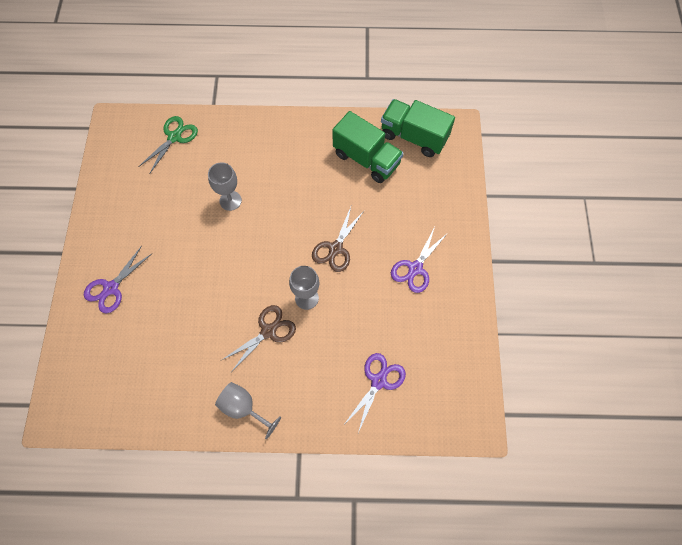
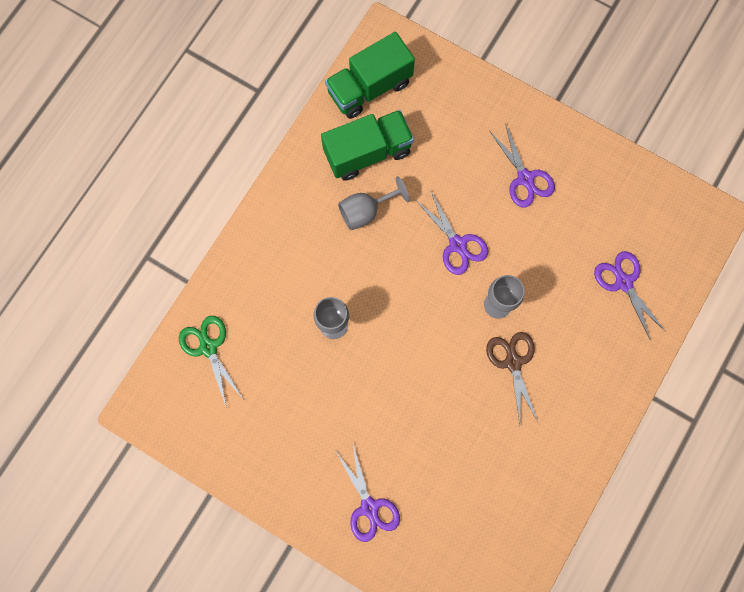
camera: 60 degrees left, 10 degrees up
(244, 408) = (582, 428): grey goblet -> grey goblet (366, 211)
(335, 248) = (457, 244): brown scissors -> purple scissors

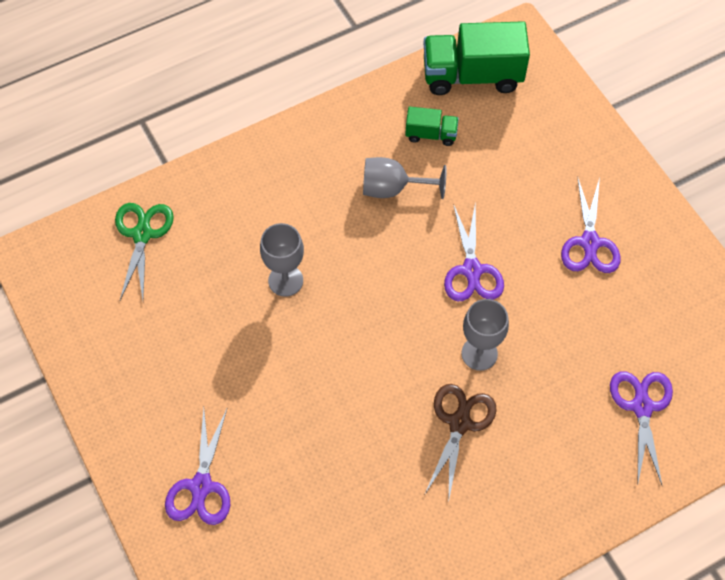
camera: 30 degrees right, 15 degrees down
(367, 152) = (431, 134): green truck -> green truck, size x0.50

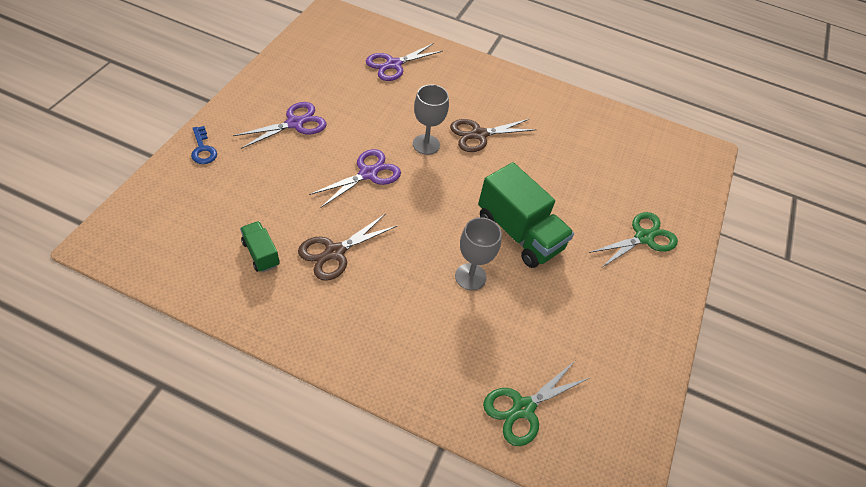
camera: 135 degrees left, 10 degrees down
(201, 486) = (644, 237): purple scissors -> green scissors
(393, 188) = (334, 252): grey goblet -> brown scissors
(472, 76) = (174, 255): green truck -> green truck (519, 233)
(596, 146) = (203, 149): none -> blue key

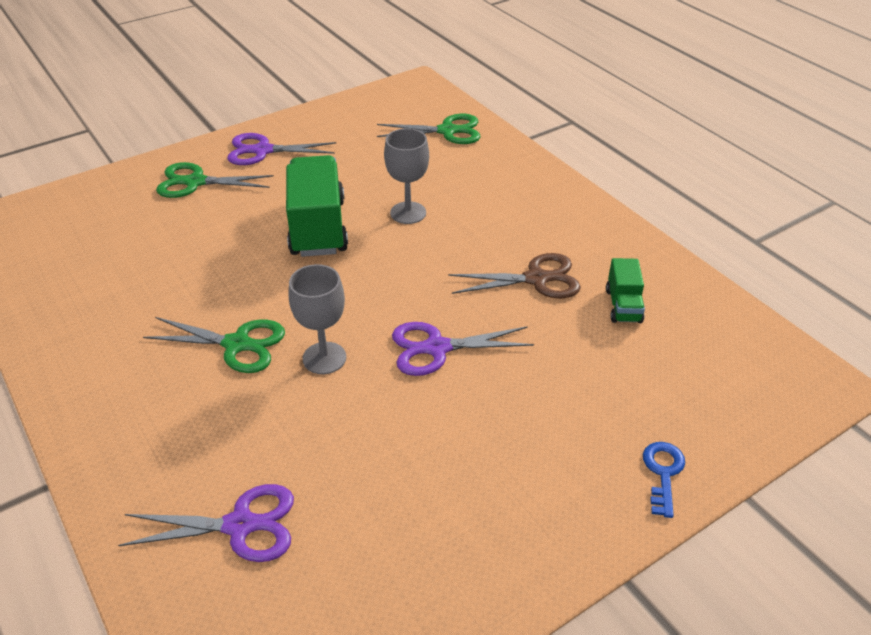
camera: 140 degrees left, 10 degrees down
(295, 123) = (496, 465): purple scissors -> purple scissors (262, 151)
(479, 134) = (237, 344): brown scissors -> green scissors

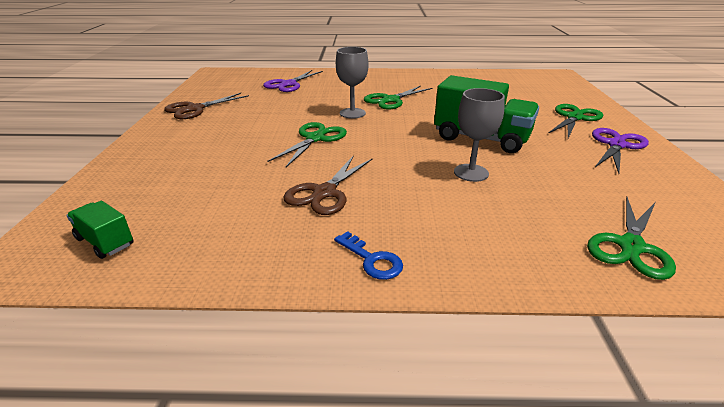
camera: 125 degrees right, 10 degrees down
(437, 348) = (315, 138): purple scissors -> green scissors
(470, 567) = (195, 109): none -> brown scissors
(623, 306) = (242, 215): green truck -> green truck (105, 242)
(663, 473) = (130, 162): blue key -> blue key (372, 260)

